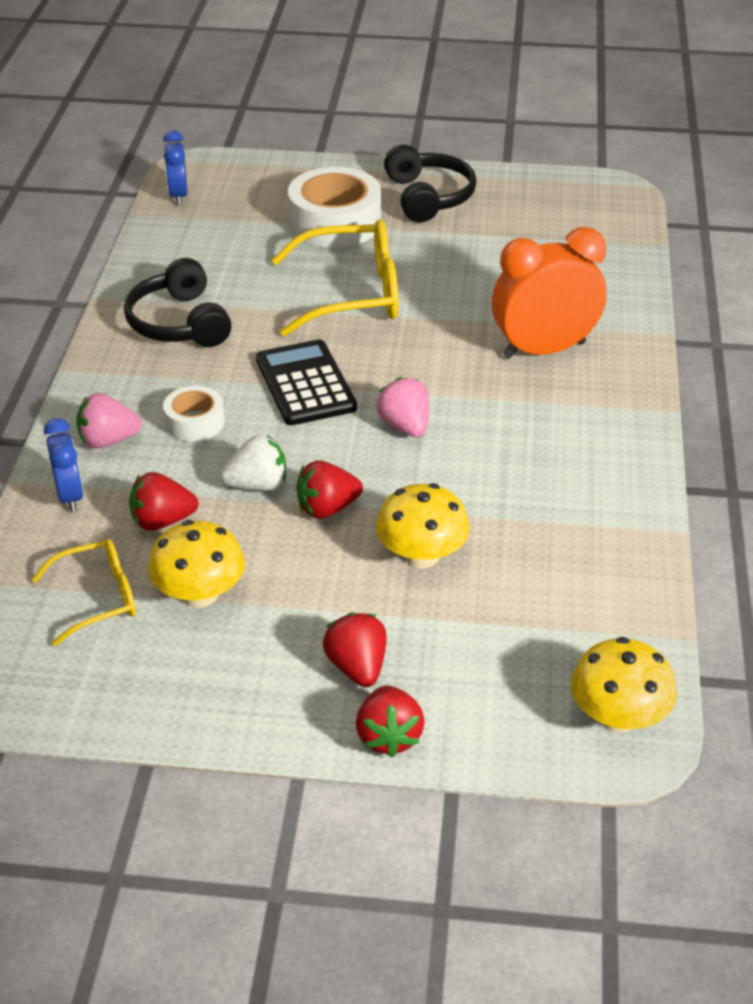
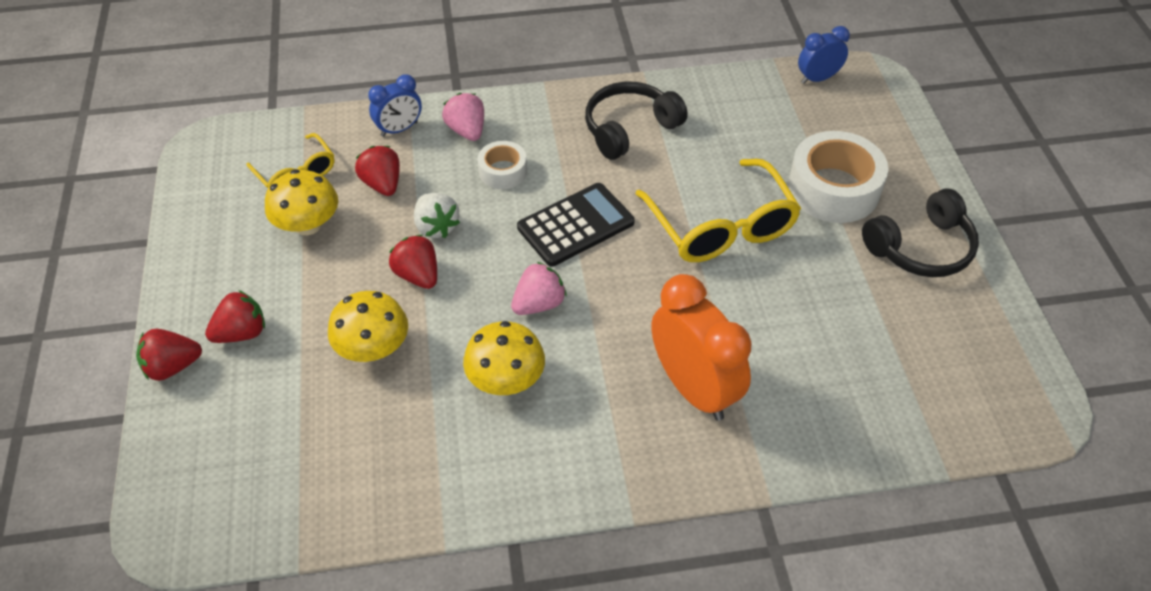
camera: 75 degrees right, 10 degrees up
(618, 717) = (199, 519): yellow mushroom -> yellow mushroom (506, 380)

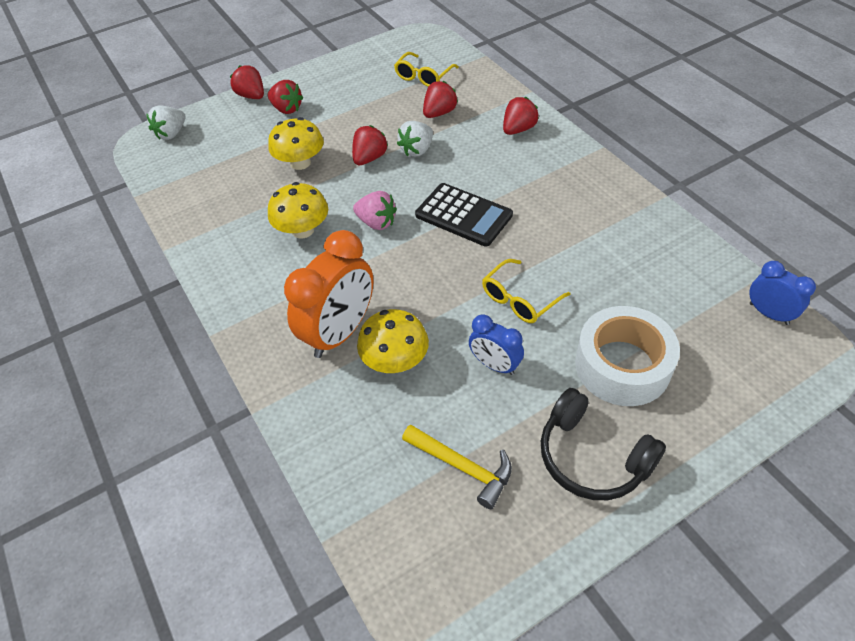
camera: 70 degrees right, 0 degrees up
(180, 491) = (171, 134): none -> white strawberry
(308, 225) = (384, 98): yellow mushroom -> yellow mushroom (395, 360)
(399, 129) = (495, 100): blue clock -> blue clock (495, 365)
(467, 131) = (518, 129): pink strawberry -> red strawberry
(503, 171) = (491, 160): white tape -> none
(630, 129) = (590, 210): black headphones -> none
(721, 226) = (520, 299): yellow glasses -> yellow glasses, size x0.58
(902, 340) = (463, 467): none -> yellow hammer

